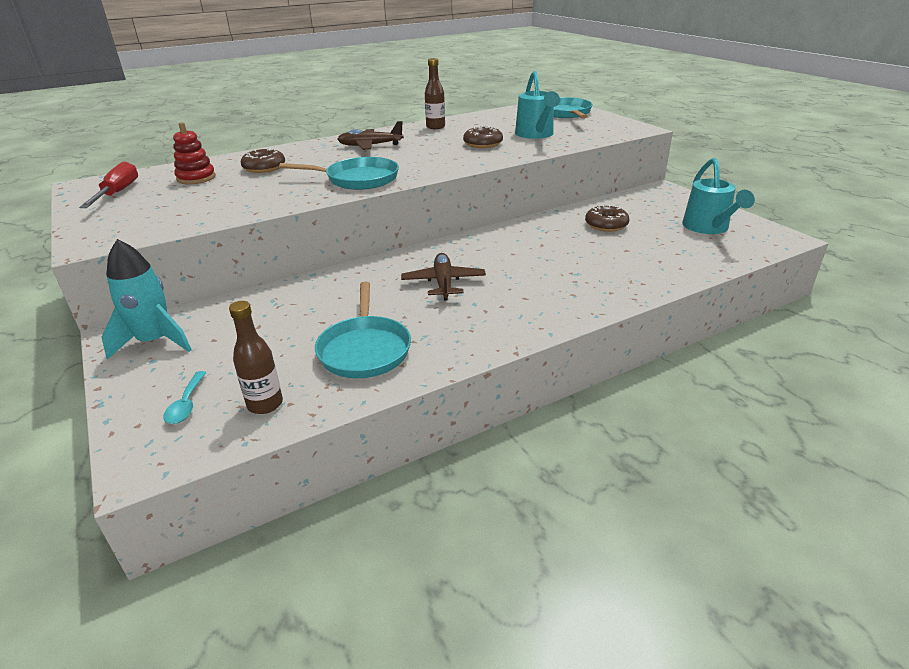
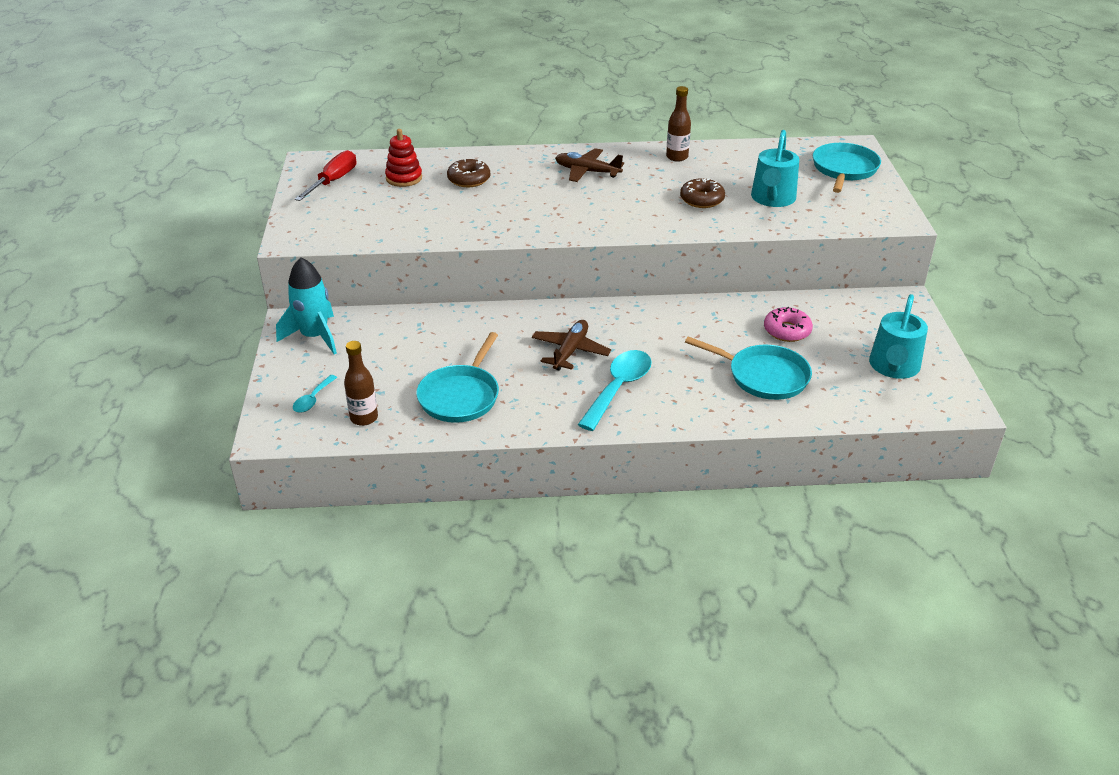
camera: 25 degrees right, 5 degrees up
(358, 179) = (541, 220): turquoise pan -> turquoise pan (763, 376)
(515, 299) = (618, 388): none -> turquoise spoon
(606, 225) = (787, 331): brown donut -> pink donut

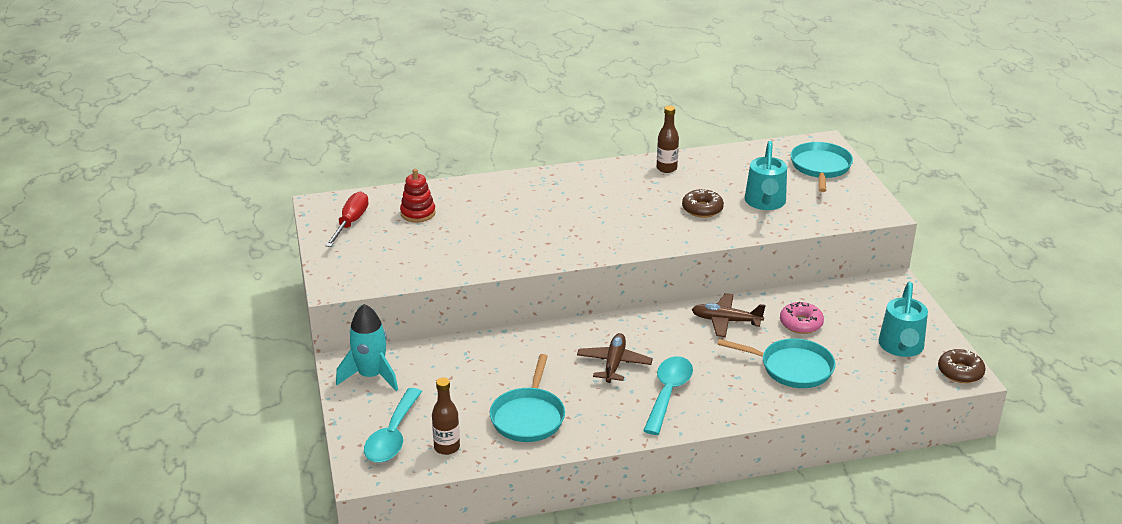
camera: 10 degrees left, 5 degrees down
(313, 399) = (392, 435): turquoise spoon -> turquoise spoon, size x1.94
(469, 179) = (480, 209): brown donut -> brown donut (960, 372)
(587, 172) = (588, 191): brown plane -> brown plane (726, 321)

